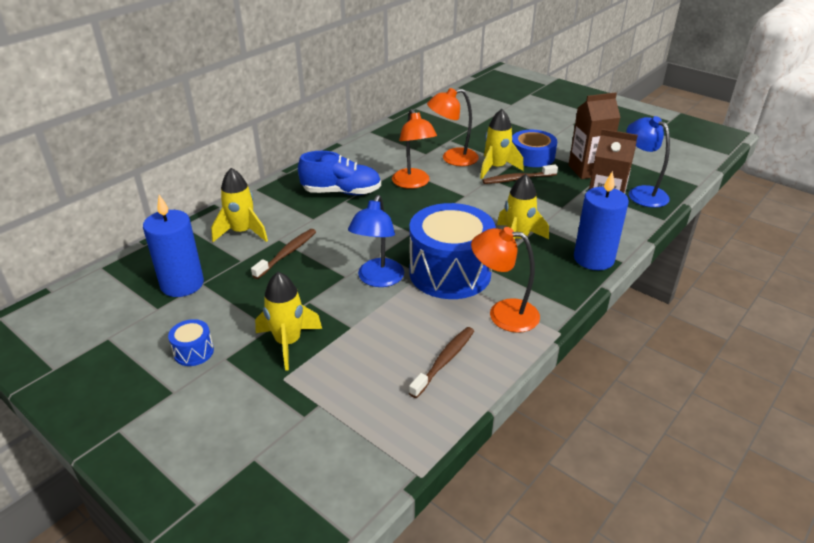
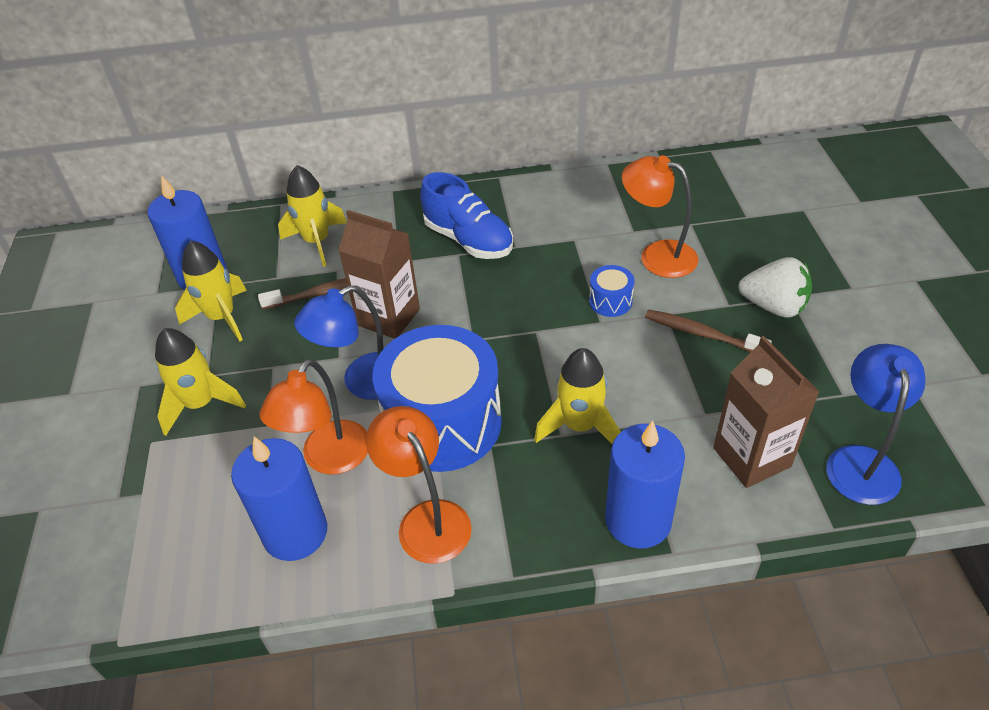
camera: 45 degrees right, 10 degrees up
(194, 352) = (127, 361): blue drum -> blue drum (610, 301)
(413, 183) = (561, 269): orange lamp -> orange lamp (329, 459)
(444, 361) = (295, 533): brown toothbrush -> blue candle
(496, 168) = (696, 300): yellow rocket -> yellow rocket (222, 317)
(532, 156) = (773, 306): blue tape -> white strawberry
(587, 170) = (827, 374): brown carton -> brown carton (388, 317)

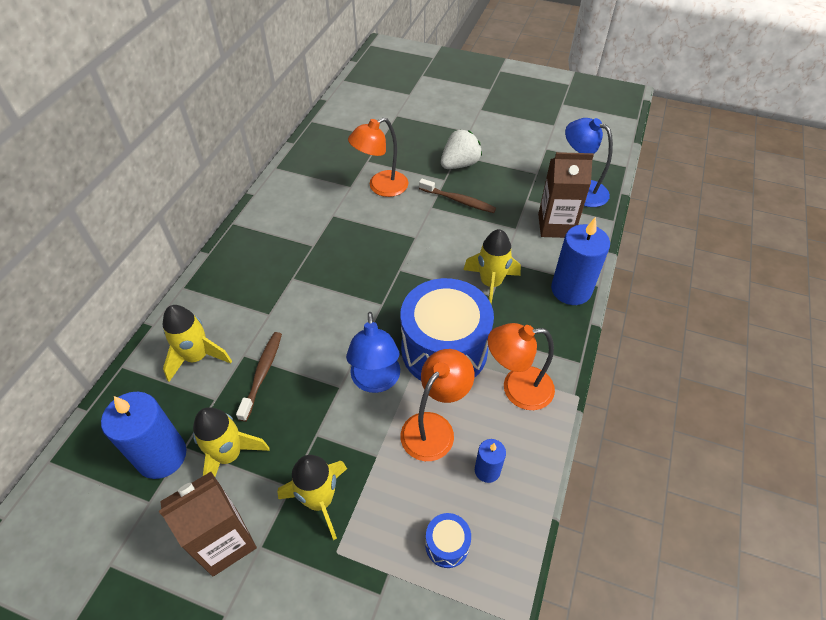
camera: 65 degrees left, 5 degrees up
(295, 533) = (487, 470): blue candle -> blue candle, size x0.52
(329, 459) = (434, 427): orange lamp -> orange lamp turned 105 degrees counterclockwise
(388, 317) = (323, 342): brown carton -> brown carton (225, 542)
(468, 240) = (283, 266): blue shoe -> none
(610, 301) = (402, 225): blue drum -> blue drum (447, 545)
(702, 334) = (458, 200): brown toothbrush -> brown toothbrush turned 120 degrees counterclockwise

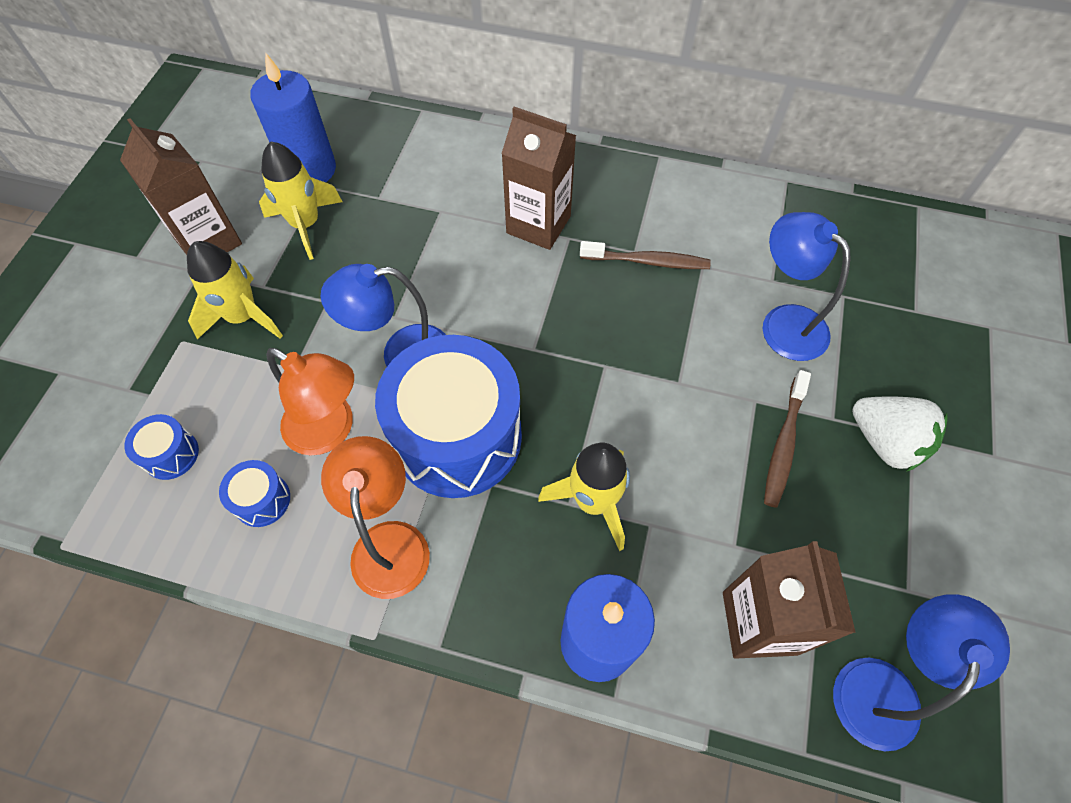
camera: 85 degrees right, 10 degrees up
(197, 357) = (435, 169): yellow rocket -> none
(262, 374) = (412, 234): brown toothbrush -> brown toothbrush (647, 261)
(275, 294) = (538, 225): none -> brown carton
(381, 187) = (784, 322): orange lamp -> blue lamp
(487, 470) = (262, 500): blue candle -> blue drum

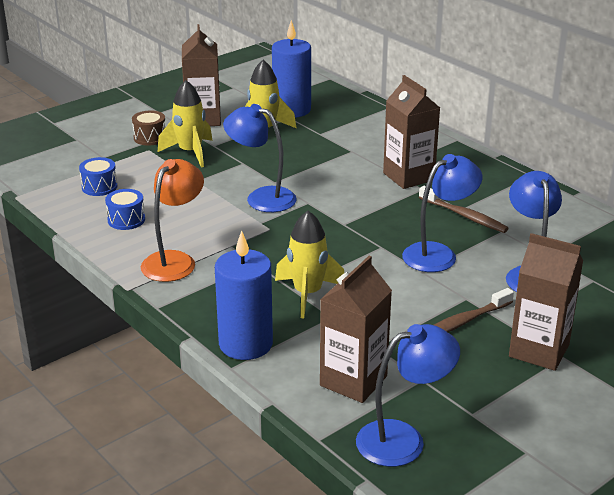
camera: 35 degrees right, 30 degrees down
(164, 315) = (150, 138): none -> brown drum
(330, 431) = (189, 210): orange lamp -> none
(457, 437) = (257, 239): blue drum -> none
(672, 342) = (438, 254): none -> blue lamp
(885, 442) = (539, 350): white strawberry -> brown carton

